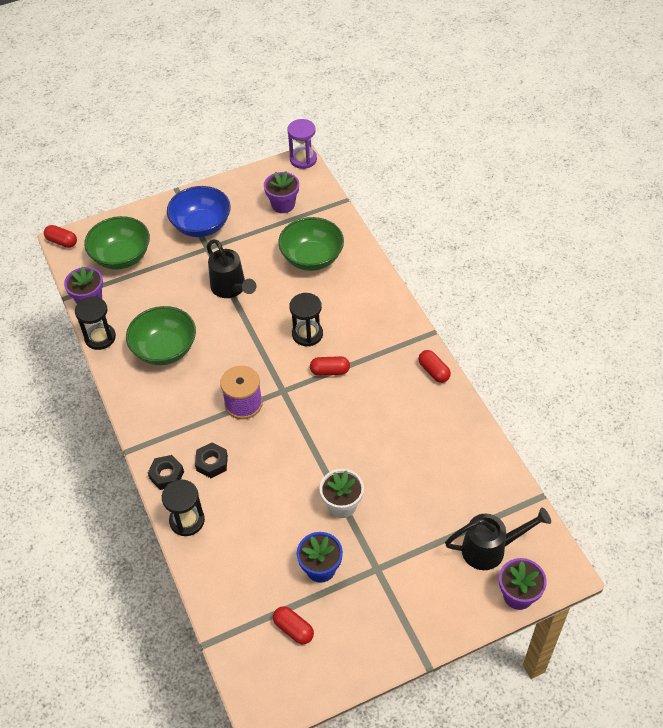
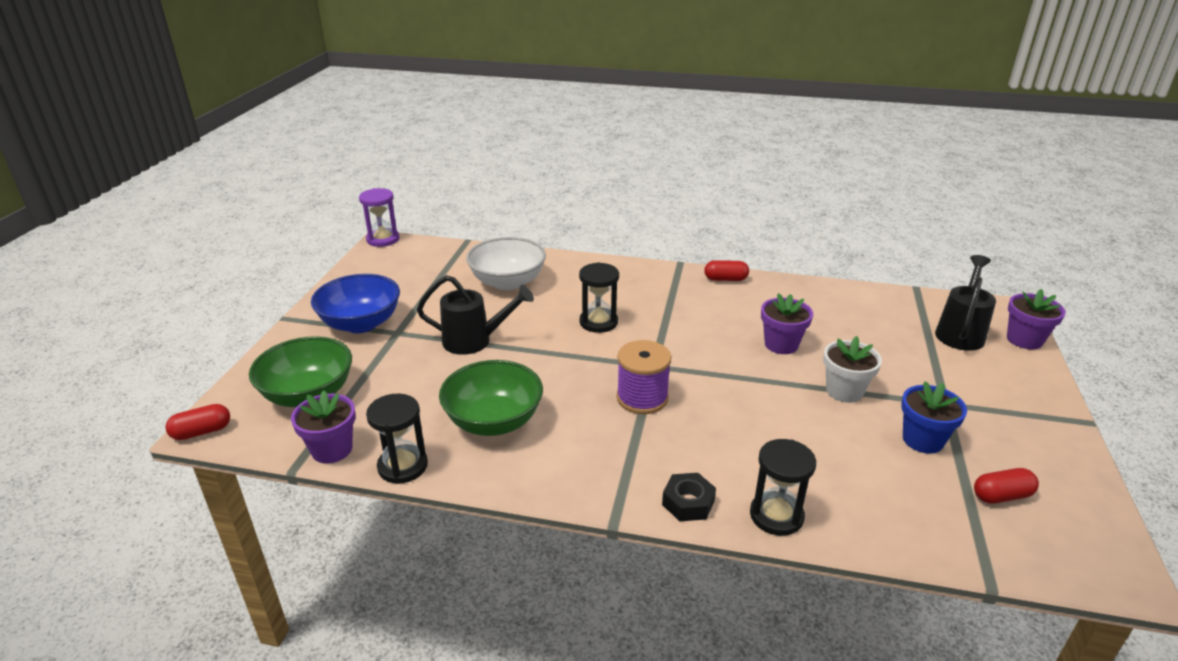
camera: 55 degrees left, 20 degrees down
(212, 463) = (704, 457): black nut -> none
(283, 205) = (417, 270): purple flower pot -> purple flower pot (781, 344)
(312, 258) = (507, 282): green bowl -> white bowl
(330, 371) = (661, 329): red capsule -> none

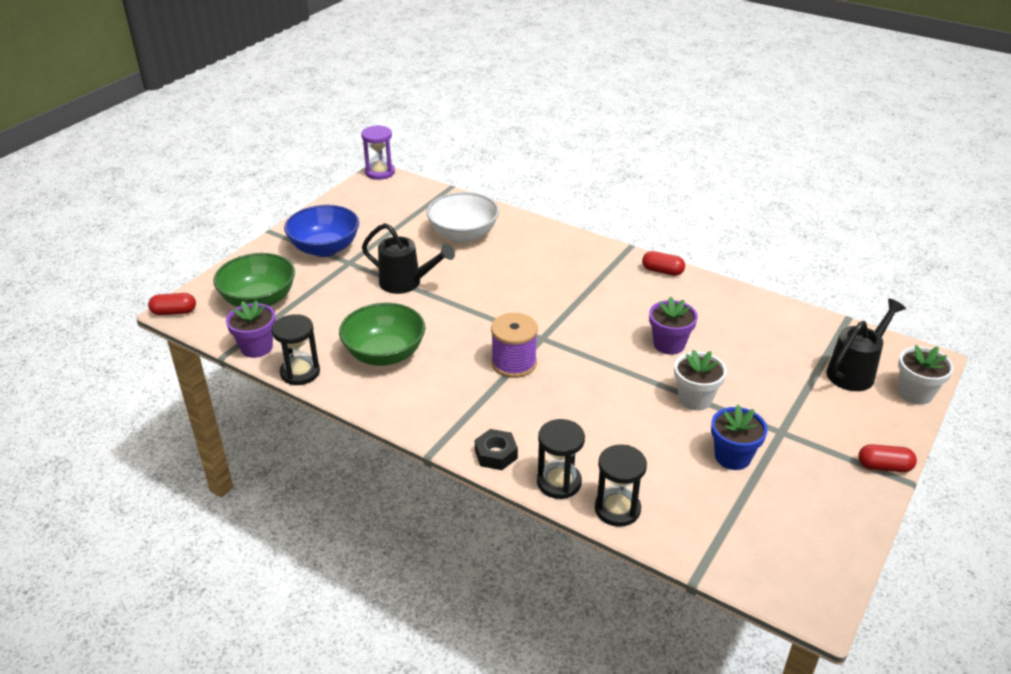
camera: 20 degrees right, 5 degrees up
(598, 322) = (519, 288): black hourglass -> black hourglass (617, 509)
(1001, 496) = (764, 519): red capsule -> red capsule (884, 467)
(1024, 340) = (915, 393): purple flower pot -> white flower pot

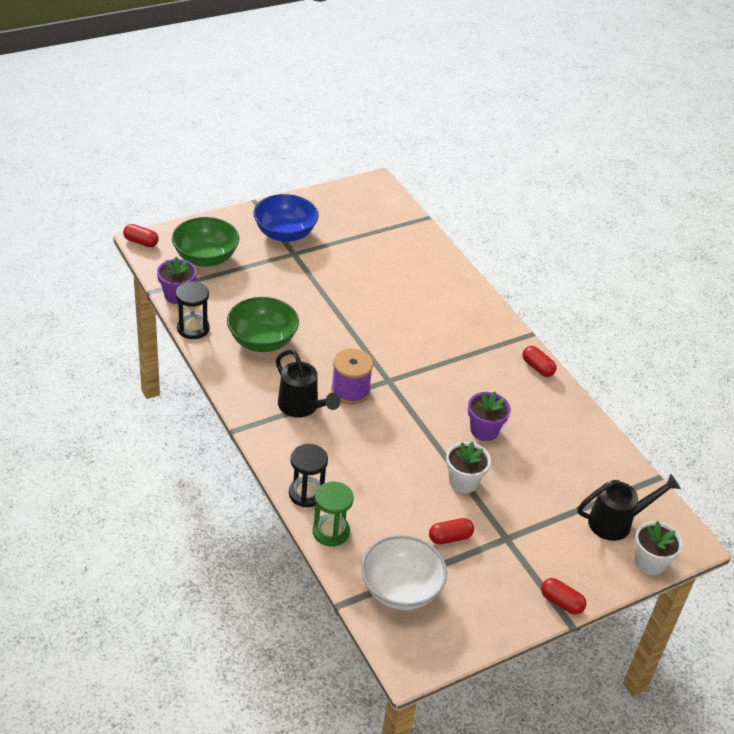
camera: 25 degrees right, 5 degrees up
(380, 172) = (380, 180): purple hourglass -> none
(406, 283) = (323, 289): black watering can -> black watering can (302, 407)
(463, 235) = (401, 266): white bowl -> white bowl (400, 589)
(496, 454) = (280, 452): black nut -> none
(617, 509) = (331, 532): black hourglass -> green hourglass
(732, 457) = (450, 537): blue flower pot -> red capsule

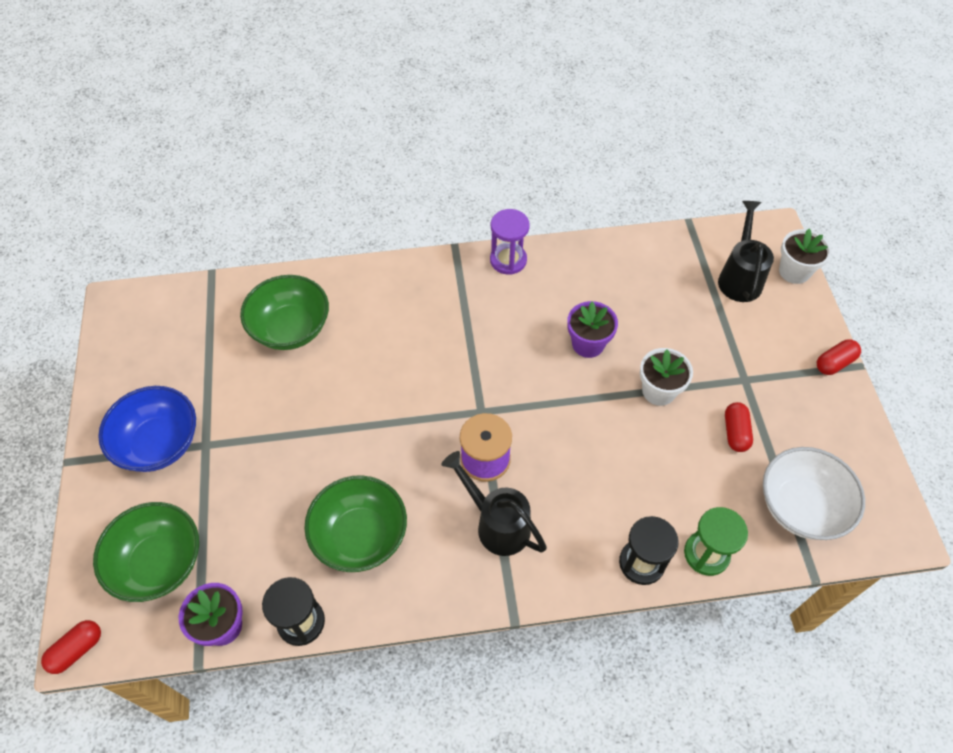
camera: 65 degrees left, 15 degrees up
(302, 407) = (497, 524): black watering can -> black watering can turned 120 degrees counterclockwise
(403, 267) = (291, 329): none -> green bowl
(537, 367) = (508, 260): red capsule -> purple hourglass

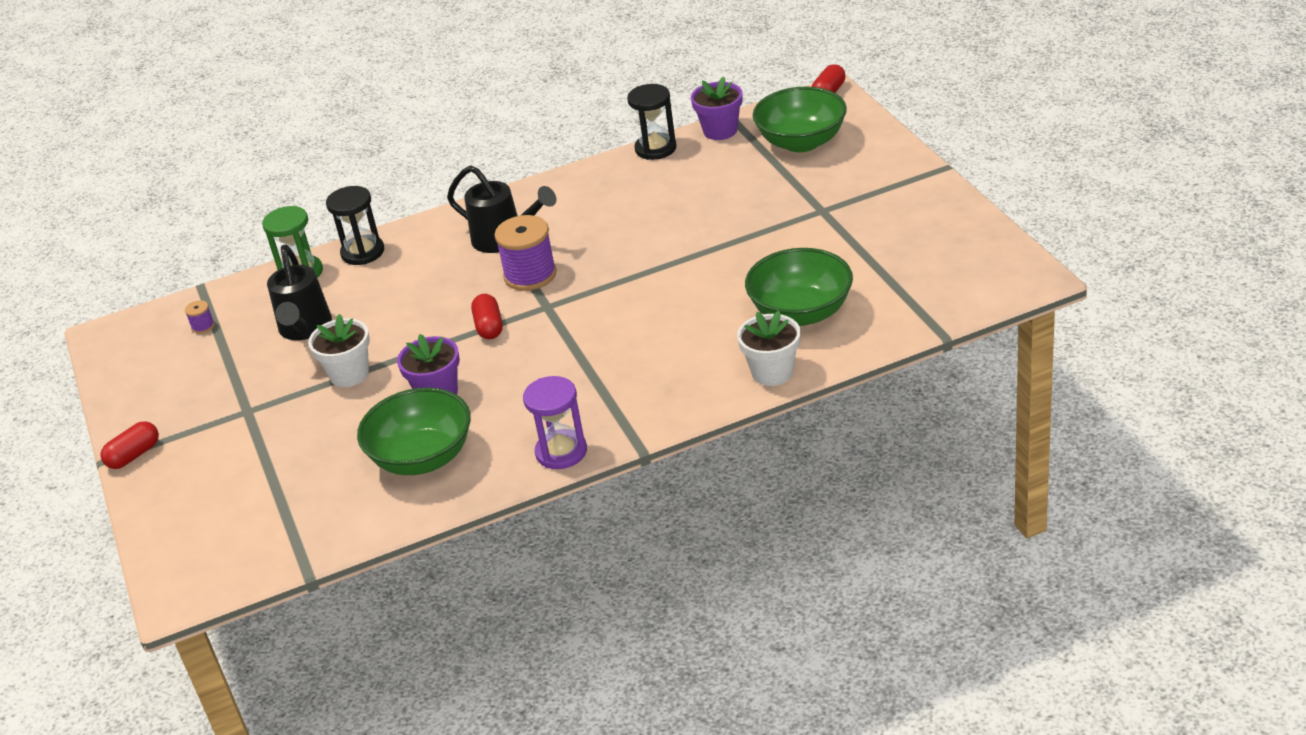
camera: 170 degrees right, 20 degrees down
(159, 443) = (869, 199): blue bowl -> none
(360, 536) = (631, 200): green bowl -> green bowl (422, 458)
(735, 432) = (263, 363): red capsule -> red capsule (489, 327)
(740, 277) = (239, 518): black watering can -> black watering can (305, 329)
(794, 271) = (161, 546): white flower pot -> white flower pot (772, 372)
(801, 506) = (203, 326): white bowl -> purple spool

